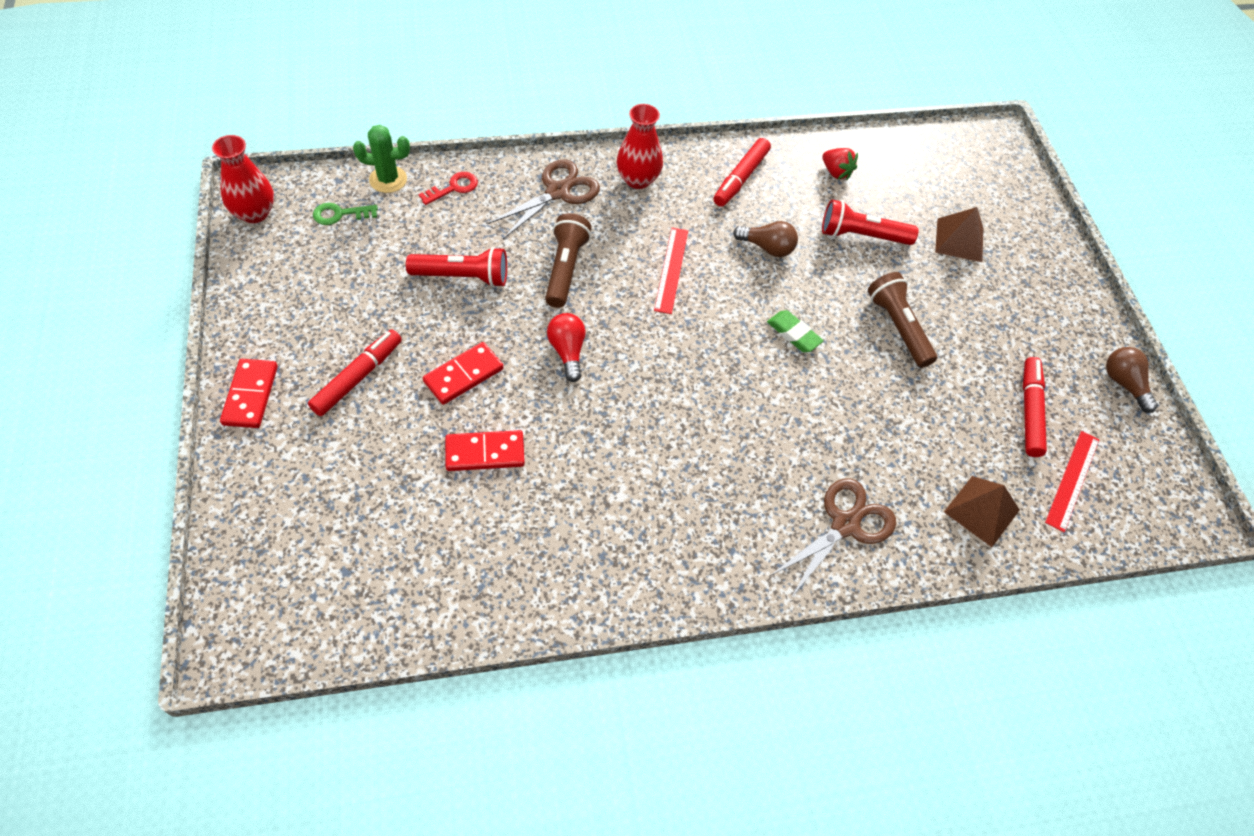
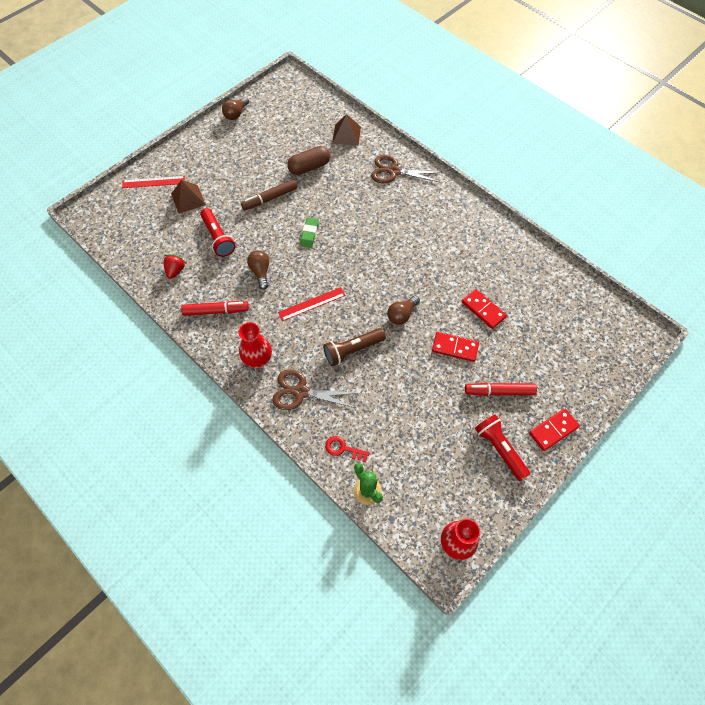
camera: 120 degrees left, 5 degrees up
(340, 214) = (415, 493): green key -> none
(463, 277) = (400, 393): red flashlight -> red flashlight (499, 449)
(567, 352) = (402, 315): red light bulb -> brown light bulb
(898, 327) = (270, 198): brown flashlight -> brown marker
(934, 411) = (309, 167): none -> brown capsule
(1030, 411) = (280, 137): red marker -> none
(1072, 480) = (305, 114): red ruler -> red ruler (153, 182)

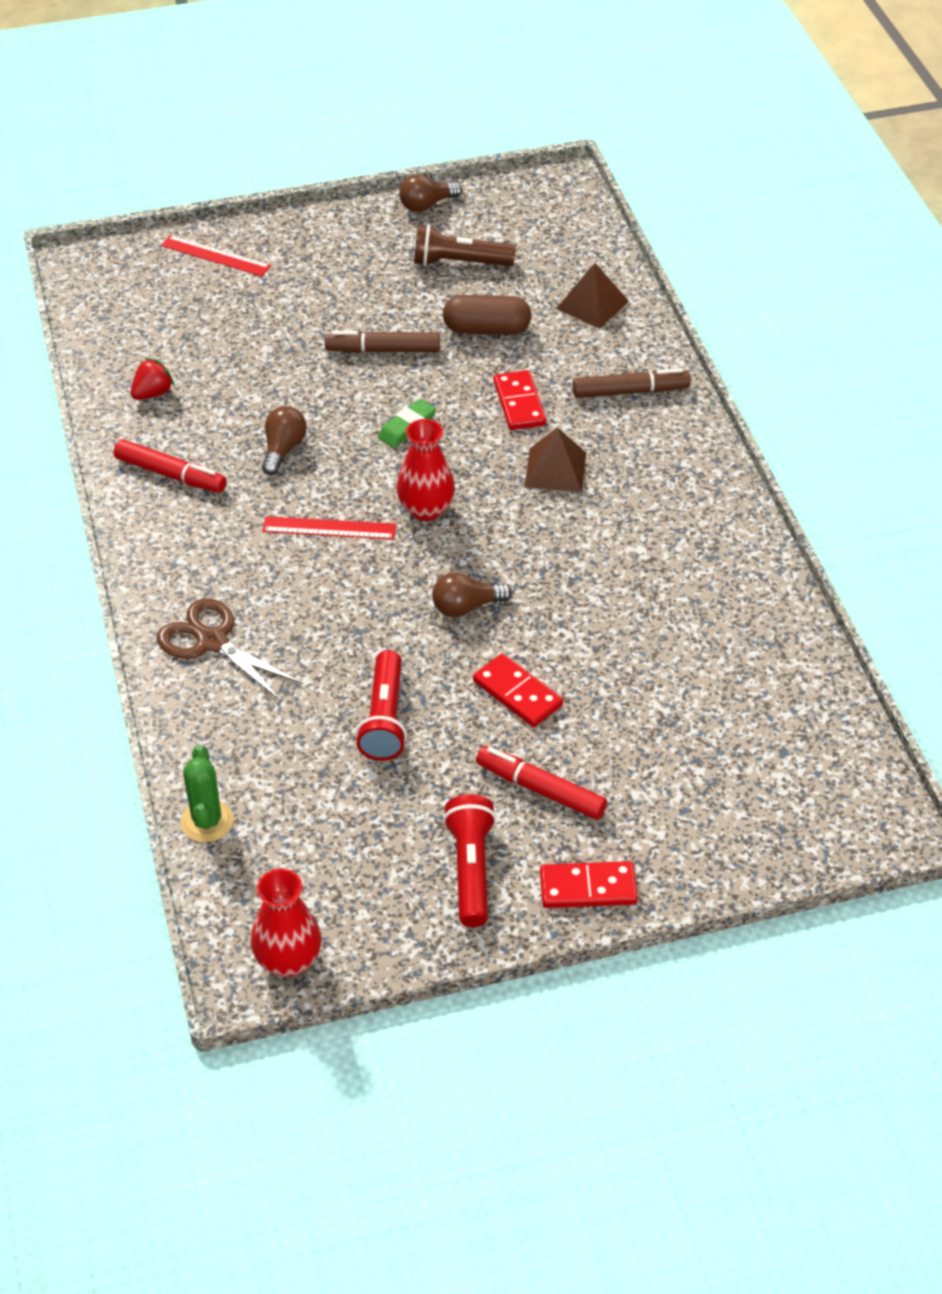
camera: 30 degrees right, 15 degrees down
(188, 199) = (250, 300): brown pyramid -> brown pyramid (555, 469)
(218, 238) = (254, 374): red flashlight -> red flashlight (384, 719)
(257, 359) = (182, 567): red vase -> red vase (426, 509)
(343, 449) = (216, 748): red key -> none
(352, 350) = (342, 621): brown flashlight -> brown flashlight (459, 263)
(393, 171) = (630, 391): brown scissors -> brown marker
(483, 310) = (615, 661): red domino -> red domino (519, 403)

